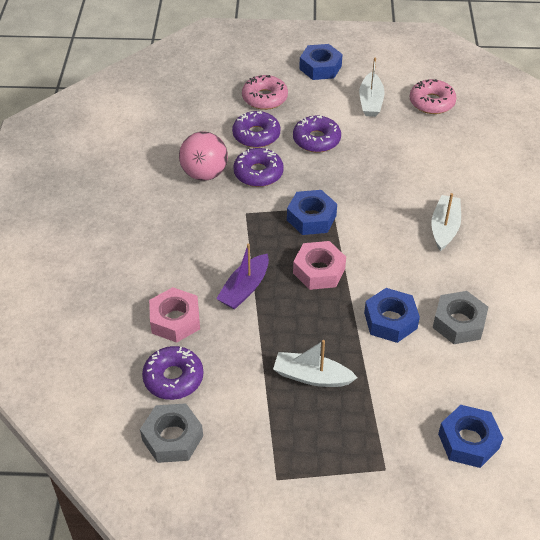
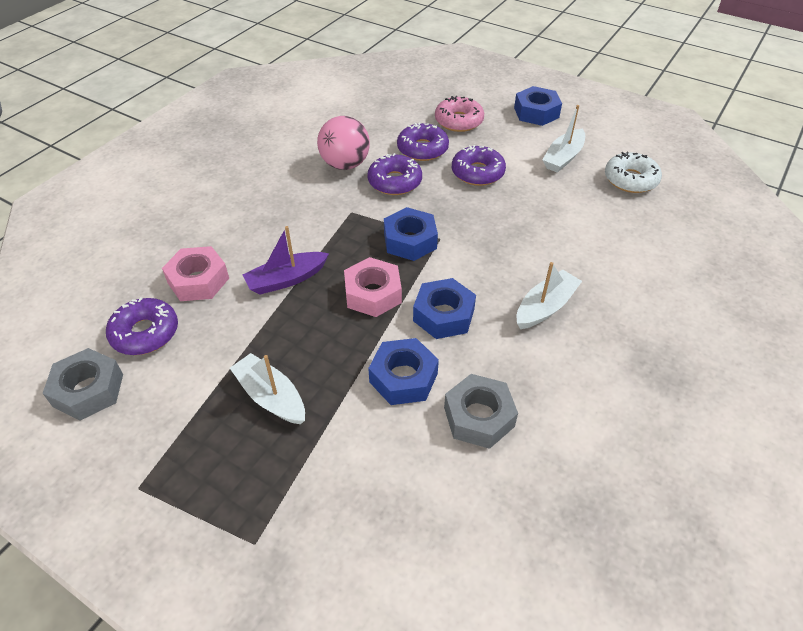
camera: 30 degrees right, 0 degrees up
(431, 102) = (630, 179): pink donut -> white donut
(468, 441) = (376, 565): blue nut -> blue nut (443, 315)

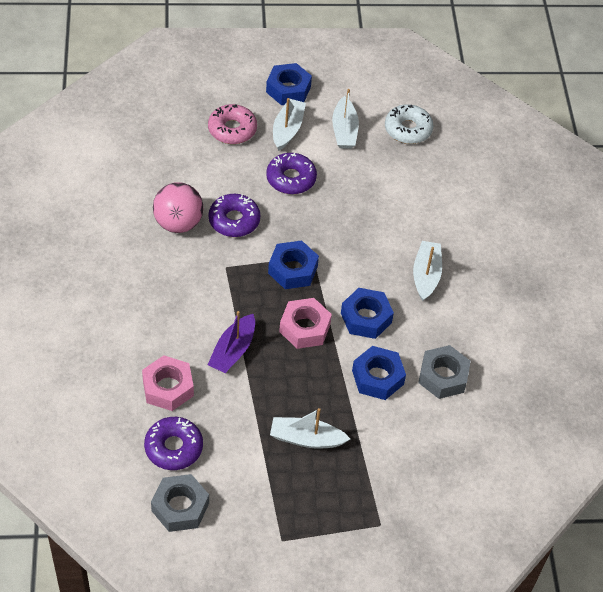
camera: 40 degrees left, 5 degrees up
(422, 149) = (227, 175): purple donut -> none
(509, 138) = (287, 129): none -> white boat

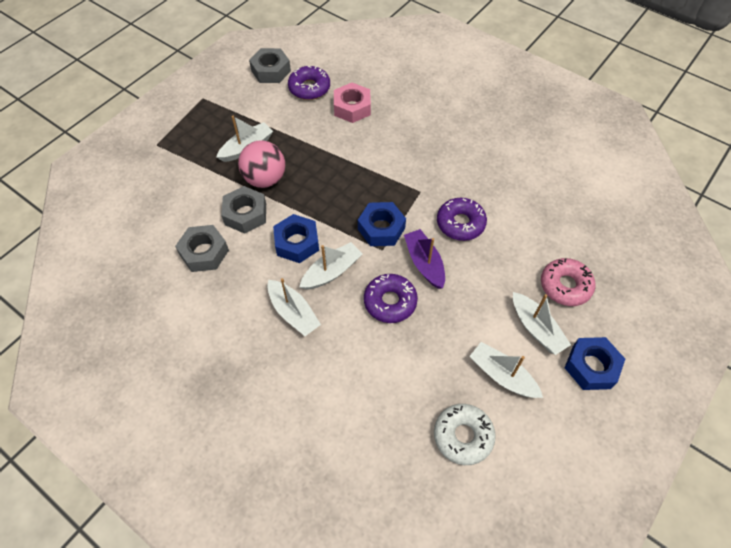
camera: 135 degrees right, 5 degrees up
(178, 223) = (485, 189): pink ball -> pink ball (265, 179)
(233, 351) = (347, 153): purple boat -> purple boat (424, 263)
(291, 179) = (474, 290): purple donut -> purple donut (390, 302)
(305, 328) = (325, 201): pink nut -> none
(367, 275) = (331, 272): none -> white boat
(377, 377) = (245, 214): blue nut -> grey nut

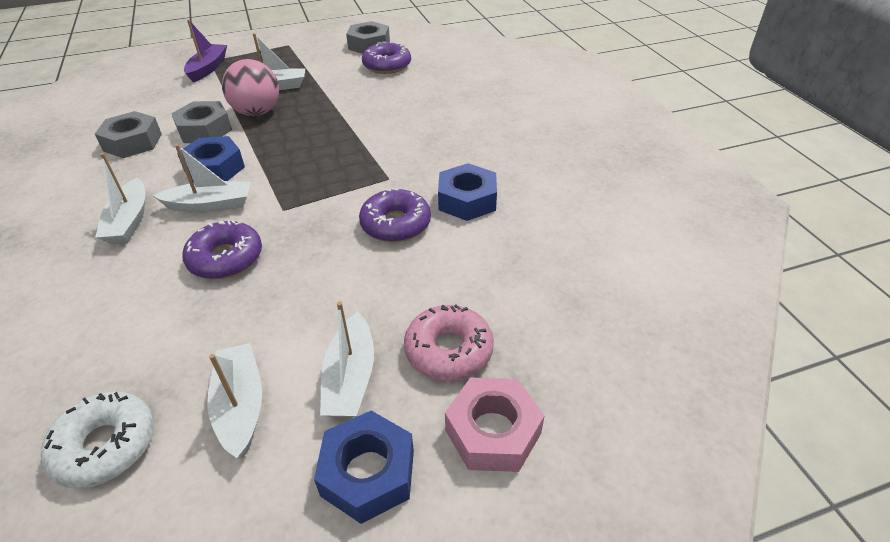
camera: 35 degrees right, 15 degrees down
(352, 108) = (408, 91): pink nut -> pink nut (493, 432)
(381, 228) = (306, 192): blue nut -> blue nut (467, 200)
(424, 263) = (308, 241): purple boat -> purple boat (208, 68)

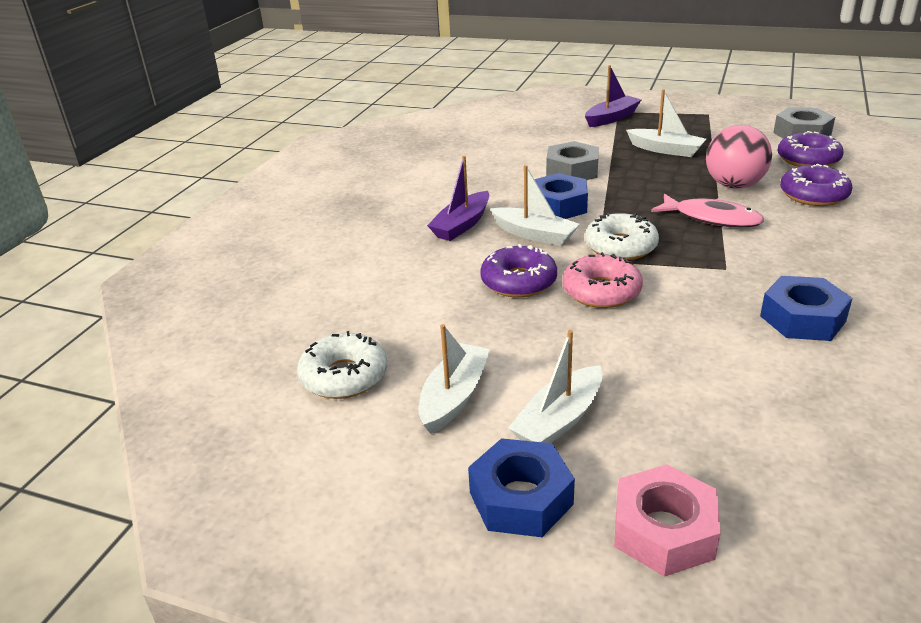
camera: 40 degrees right, 10 degrees down
(129, 221) = (462, 225): white boat -> purple boat
(132, 142) = (504, 164): grey nut -> none
(257, 112) = (632, 169): pink ball -> pink ball (734, 185)
(295, 189) = (620, 246): none -> white donut
(350, 138) = (711, 218): none -> pink fish
(396, 224) = (701, 312): purple donut -> purple donut (813, 195)
(448, 350) = (671, 443): pink donut -> pink donut (601, 291)

